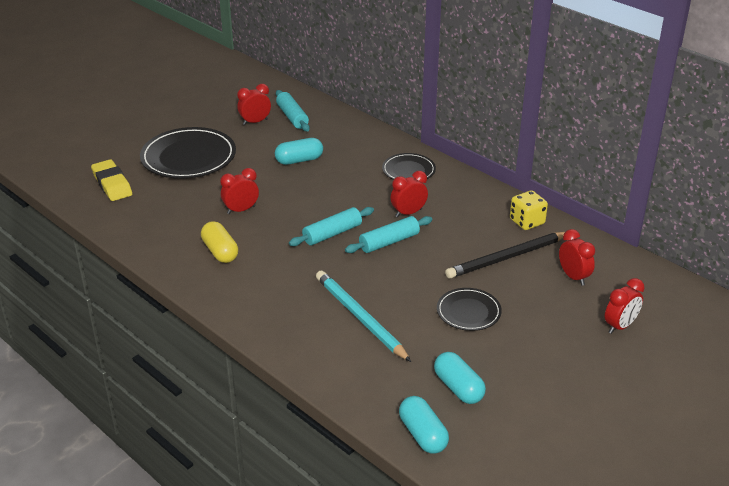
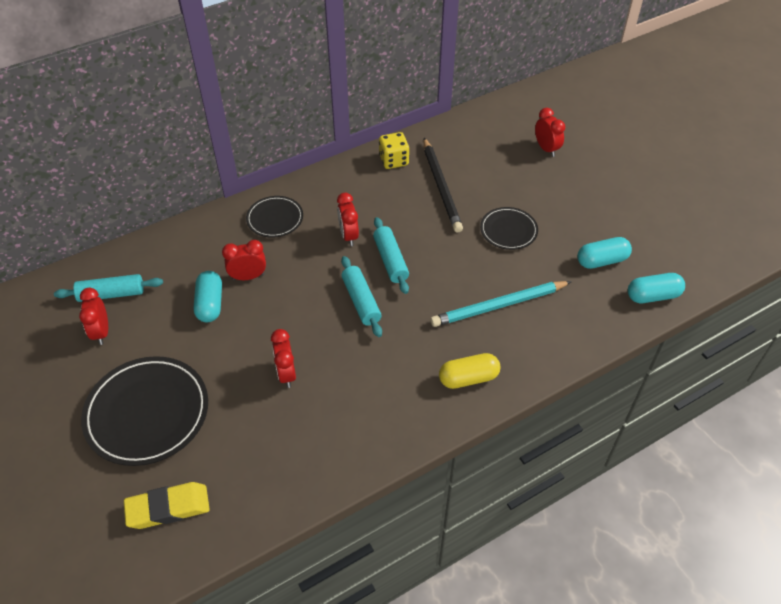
camera: 75 degrees left, 15 degrees up
(220, 251) = (358, 404): yellow capsule -> yellow capsule (468, 378)
(573, 277) = (479, 155): red clock -> red clock (248, 277)

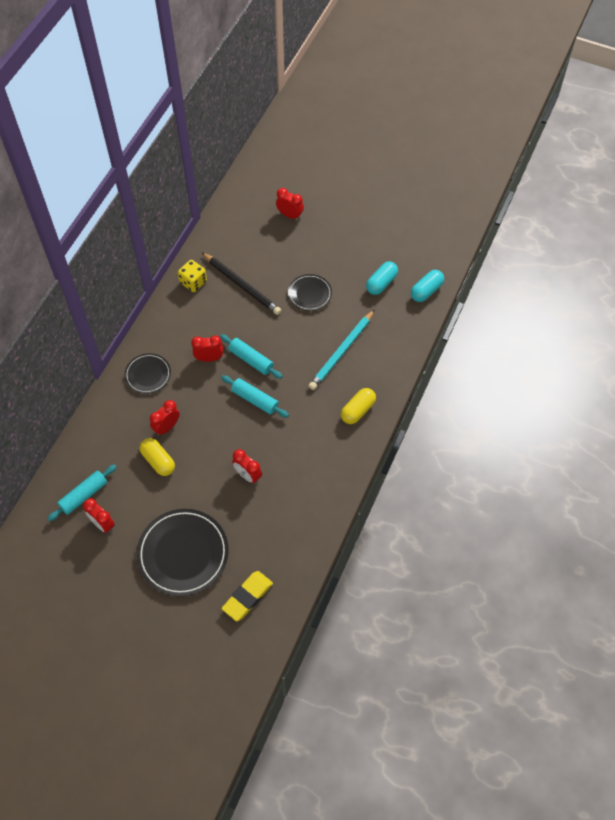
camera: 35 degrees left, 10 degrees up
(210, 304) = (158, 461): turquoise capsule -> yellow capsule
(348, 236) = (209, 358): red clock -> red clock turned 135 degrees clockwise

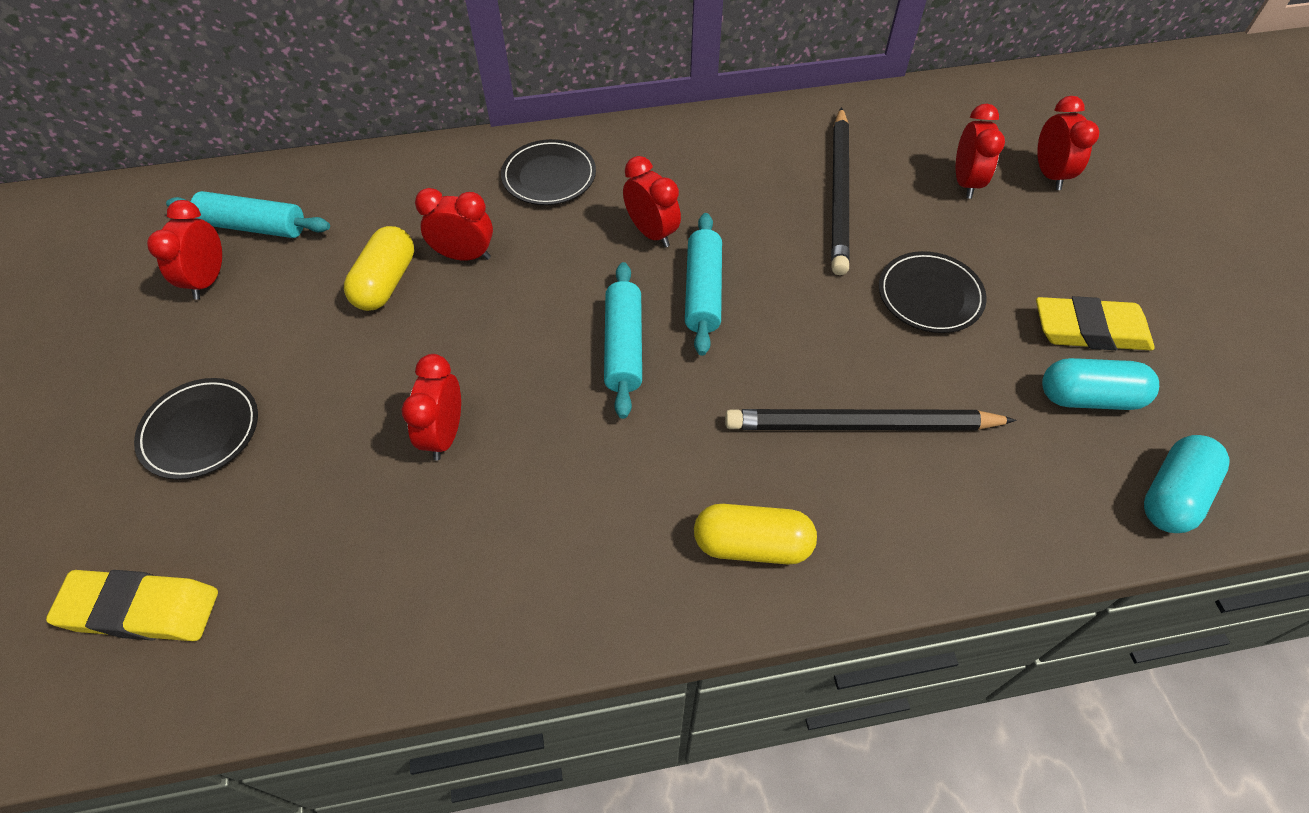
camera: 55 degrees right, 5 degrees down
(183, 553) = (200, 431): black plate -> black plate, size x0.55
(193, 282) = (777, 132): yellow dice -> none
(271, 243) = (965, 183): none -> red clock
(342, 352) = (861, 426): turquoise pencil -> black pencil
(359, 261) = (1089, 330): none -> yellow eraser
(426, 291) = (1172, 495): turquoise capsule -> turquoise capsule turned 60 degrees counterclockwise

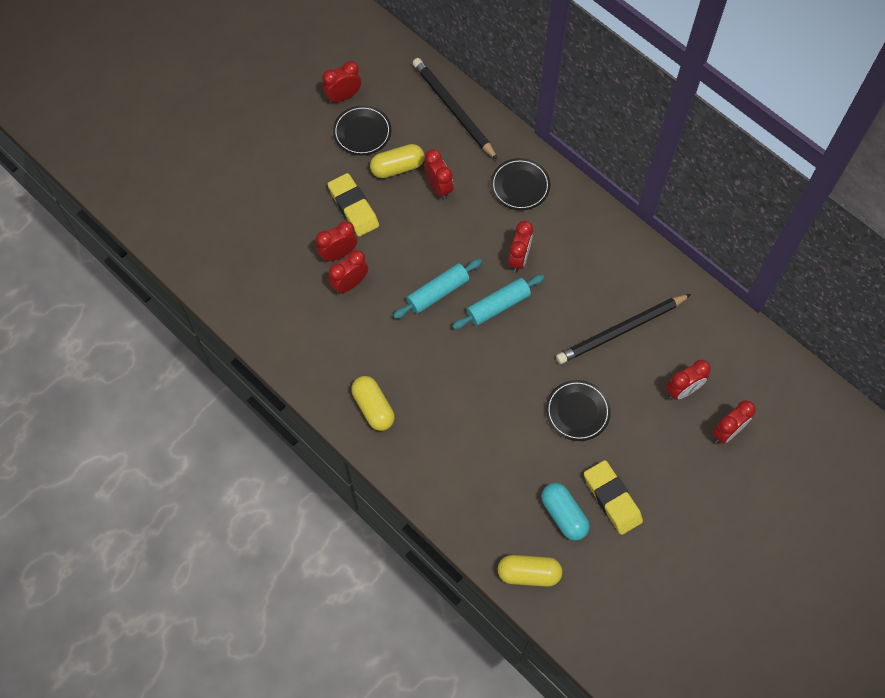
camera: 55 degrees right, 10 degrees up
(141, 609) = (193, 210): yellow eraser -> yellow eraser (353, 207)
(200, 431) = (272, 162): black plate -> black plate (362, 132)
(254, 226) = (386, 87): turquoise rolling pin -> none
(509, 449) = (350, 284): none -> red clock
(861, 426) = (469, 420): black pencil -> black pencil (453, 110)
(1172, 495) = (528, 573): turquoise capsule -> yellow capsule

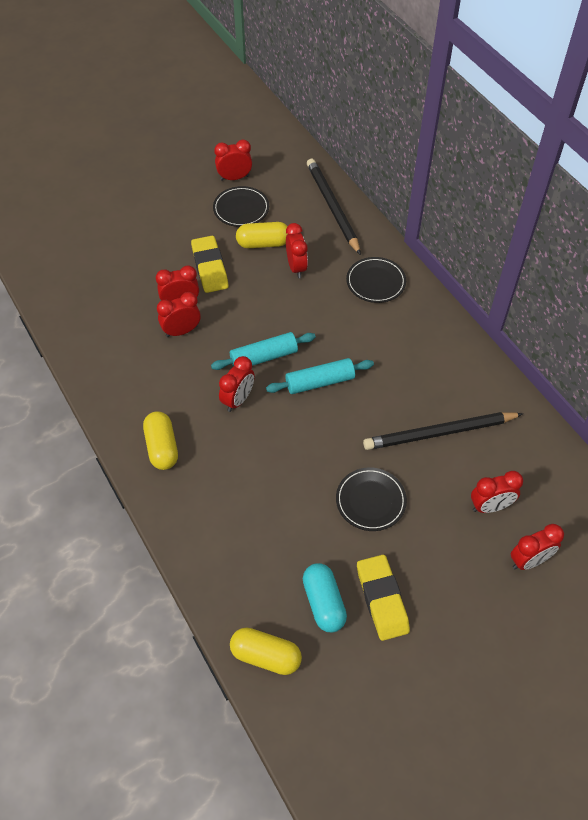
camera: 15 degrees right, 10 degrees down
(519, 259) = (354, 344): red clock -> red clock (238, 400)

